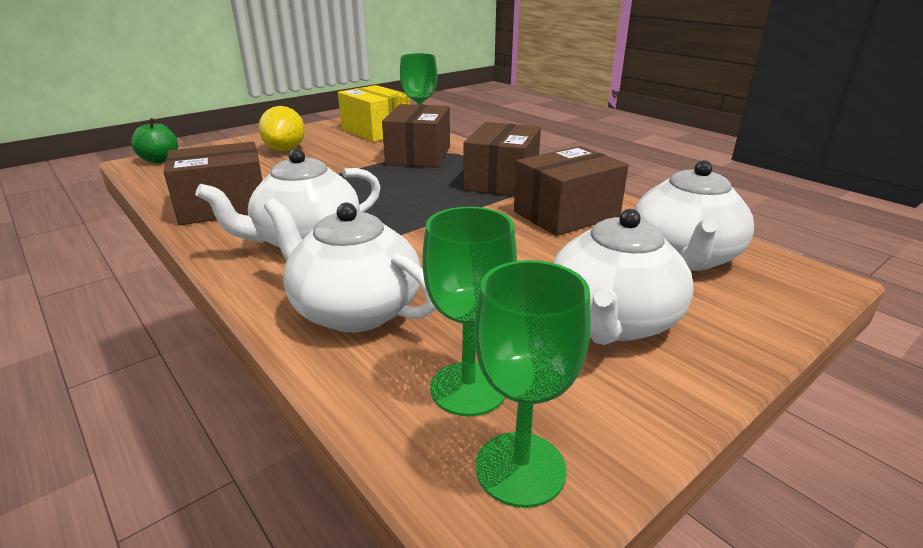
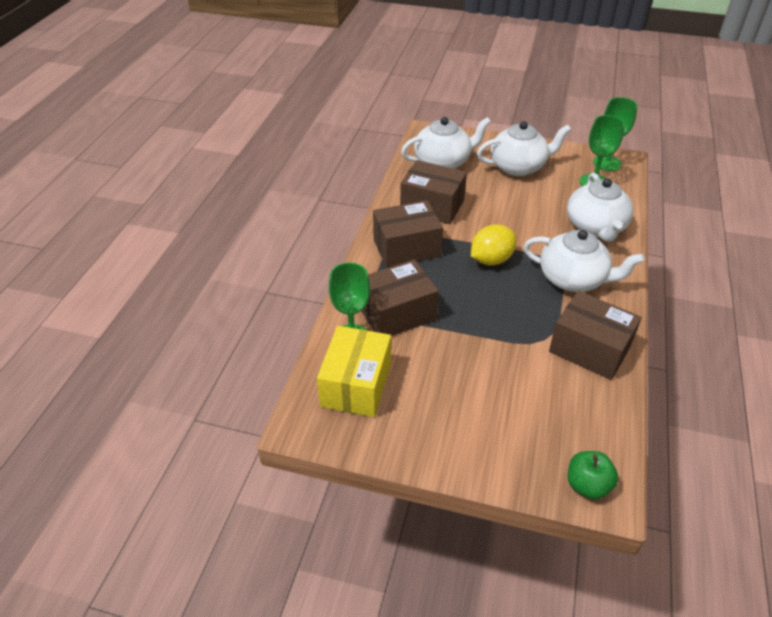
camera: 125 degrees left, 15 degrees up
(285, 150) = (469, 412): yellow lemon -> yellow lemon (491, 260)

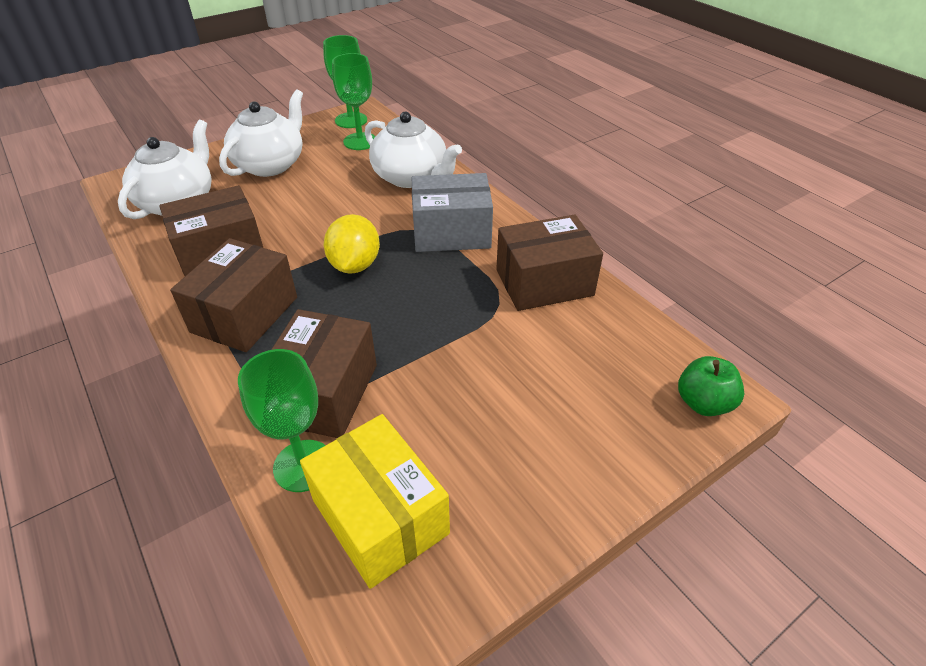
camera: 50 degrees left, 0 degrees up
(573, 279) = (451, 232): white teapot -> grey box

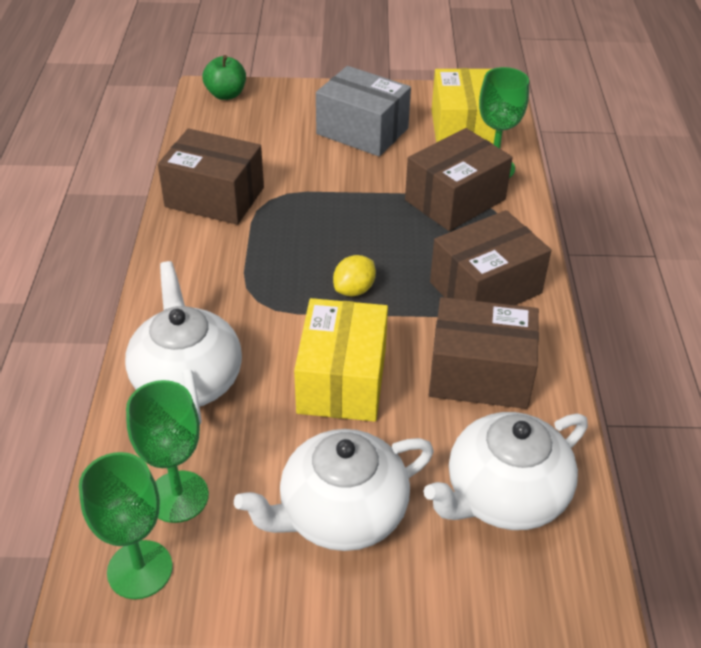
camera: 145 degrees left, 0 degrees up
(316, 212) = (342, 380): none -> yellow box
(355, 265) = (354, 290): yellow lemon -> yellow lemon, size x0.65
(451, 232) = (230, 280): grey box -> grey box (362, 131)

